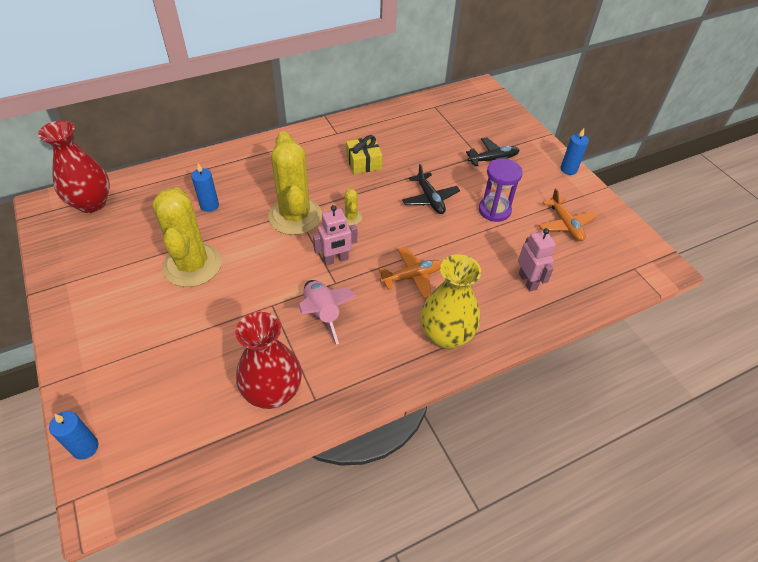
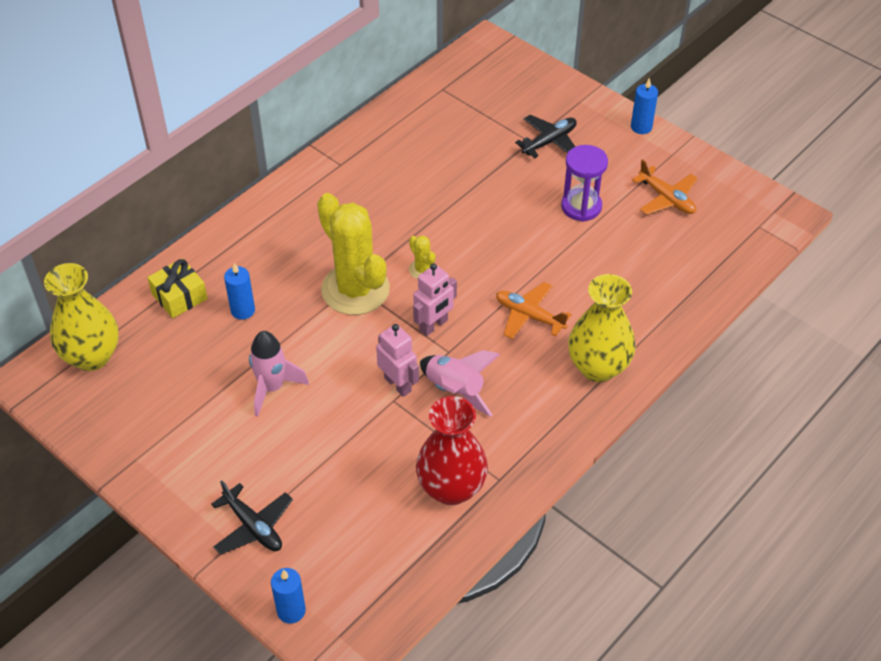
camera: 20 degrees left, 0 degrees up
(92, 203) = (92, 356): red vase -> yellow vase
(192, 265) = (272, 388): yellow cactus -> pink rocket
(363, 162) = (397, 194): yellow gift -> yellow gift (179, 296)
(412, 277) = (529, 316): orange plane -> orange plane turned 105 degrees counterclockwise
(430, 199) = (501, 216): black plane -> black plane (253, 526)
(528, 281) = (655, 279): pink robot -> pink robot (398, 384)

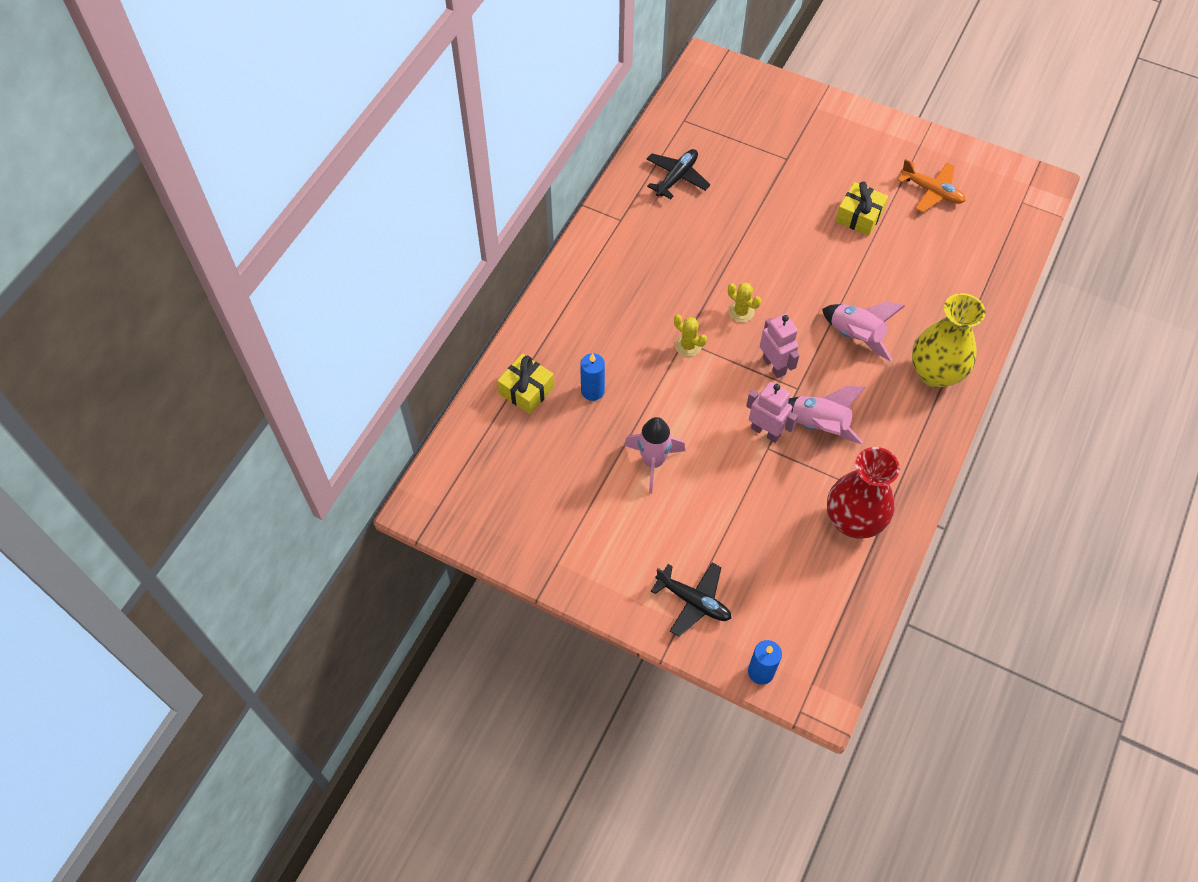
camera: 15 degrees left, 10 degrees up
(92, 356) = (470, 471): yellow vase -> none
(355, 289) = (688, 346): yellow cactus -> yellow cactus, size x0.41
(434, 325) = (774, 365): pink robot -> pink robot turned 60 degrees counterclockwise
(529, 316) = (855, 336): orange plane -> pink rocket
(549, 142) = (805, 155): black plane -> black plane (677, 177)
(581, 207) = (859, 216): purple hourglass -> yellow gift
(641, 127) = (881, 123): blue candle -> none

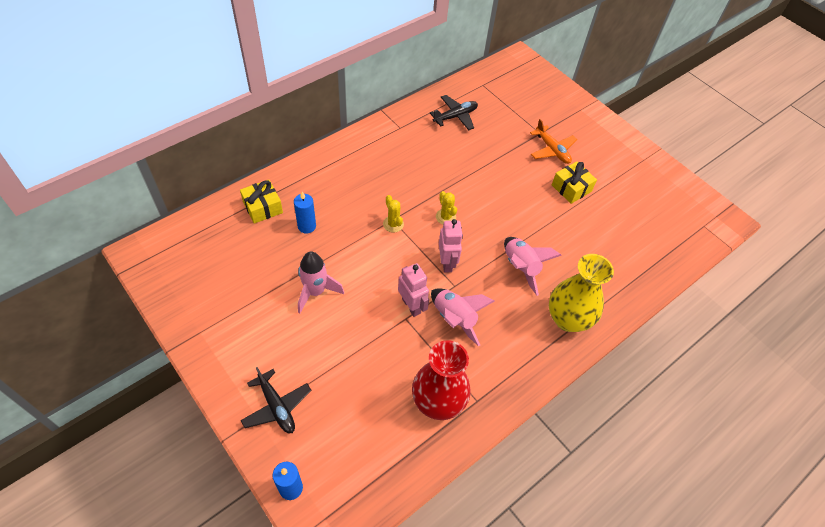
camera: 20 degrees right, 5 degrees down
(931, 191) = (636, 192): orange plane -> orange plane (552, 150)

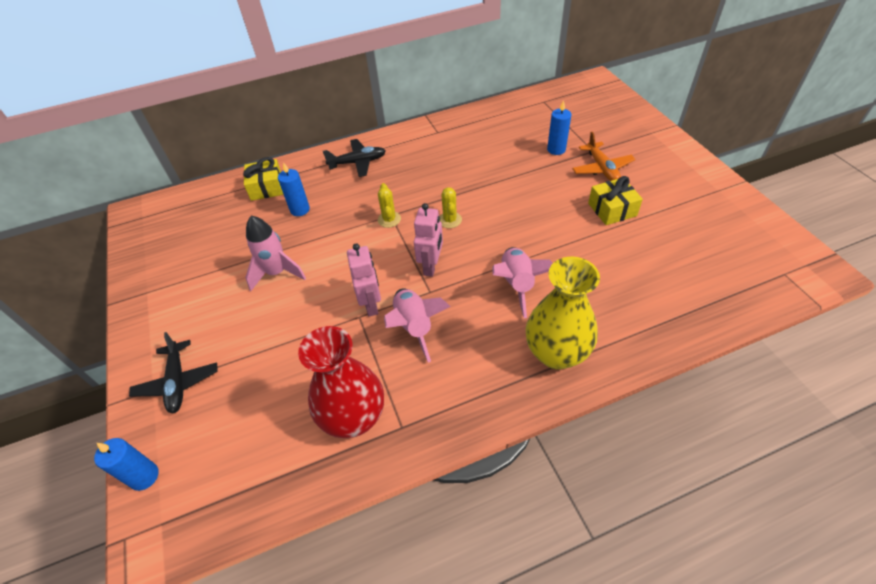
camera: 25 degrees right, 5 degrees down
(455, 116) = (501, 127): black plane -> black plane (357, 162)
(510, 135) = (556, 149): none -> blue candle

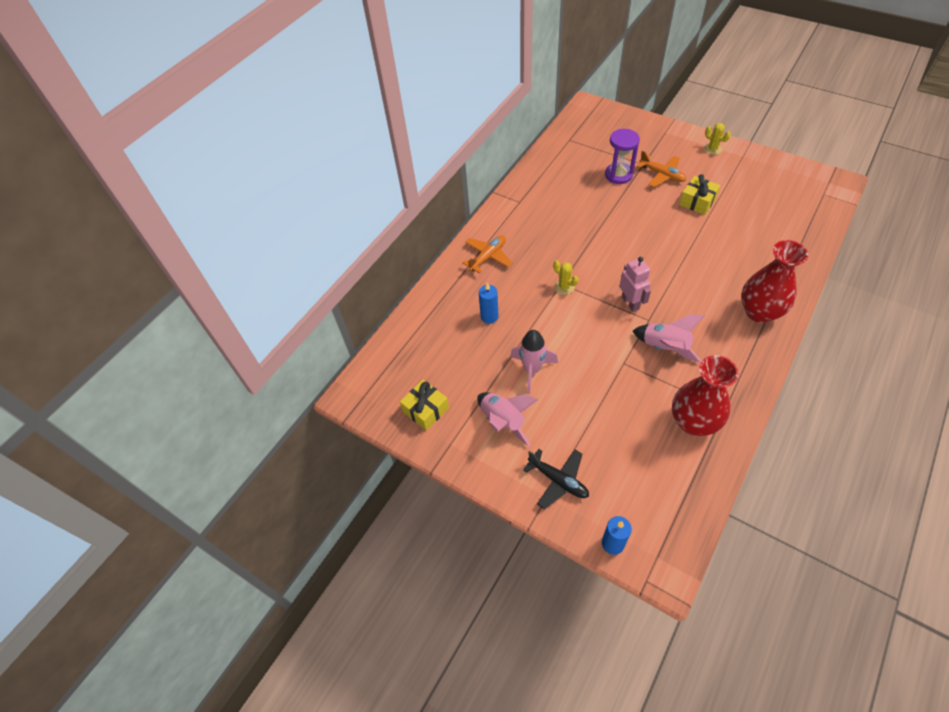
camera: 35 degrees left, 5 degrees up
(267, 187) = (440, 314): yellow gift -> yellow gift (426, 410)
(357, 162) = (488, 257): black plane -> orange plane
(371, 304) = (622, 350): pink robot -> none
(450, 220) = (606, 264): yellow cactus -> yellow cactus (712, 149)
(517, 285) = (695, 284): pink rocket -> pink rocket (503, 421)
(556, 149) = (618, 175): blue candle -> purple hourglass
(556, 353) = (759, 312): yellow vase -> red vase

